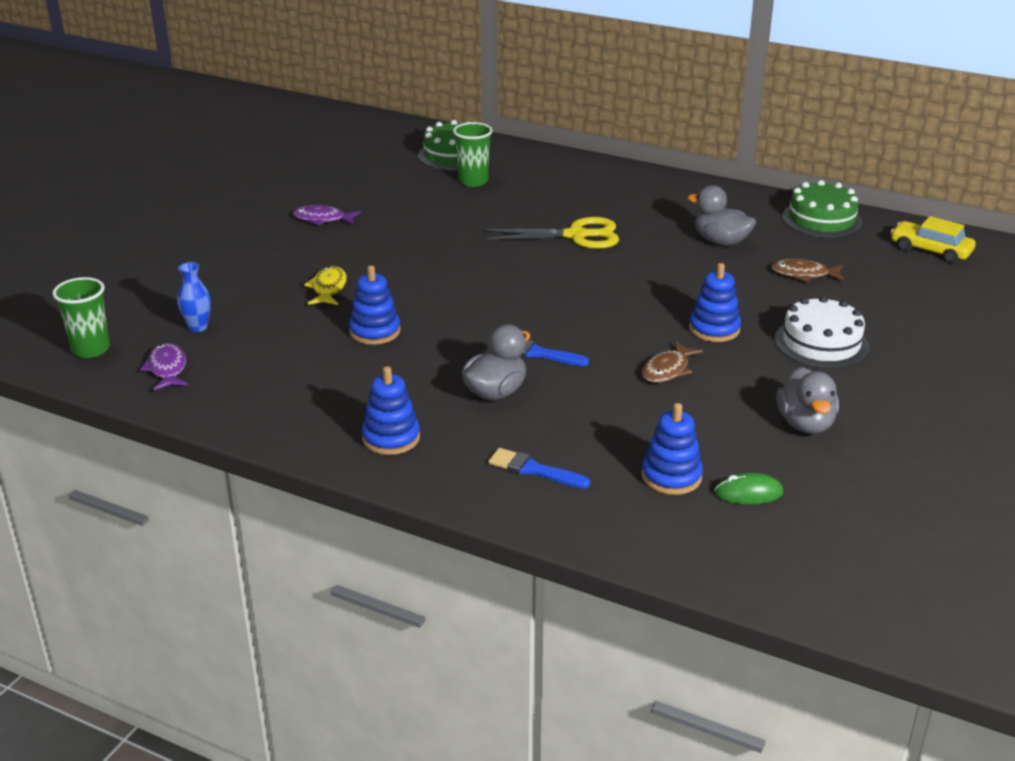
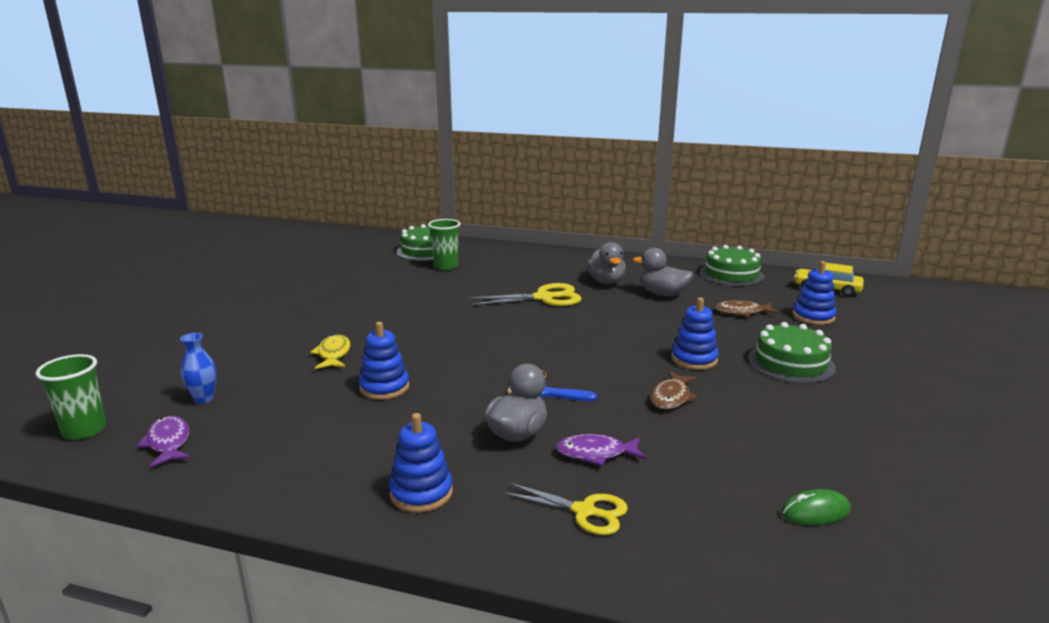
camera: 10 degrees left, 10 degrees down
(322, 219) = (322, 301): purple fish -> purple fish (596, 453)
(533, 469) = (584, 511): blue brush -> yellow scissors
(671, 476) = (729, 503): blue stacking toy -> blue stacking toy (813, 317)
(805, 424) = (824, 434): grey duck -> grey duck (606, 282)
(821, 343) = (790, 363): white cake -> green cake

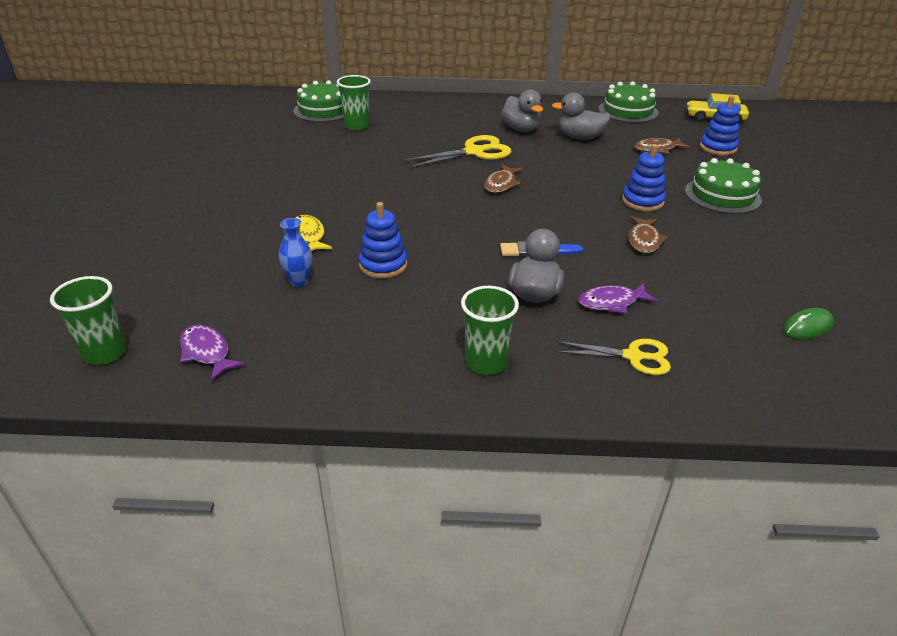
camera: 15 degrees left, 15 degrees up
(204, 399) = (208, 301): blue vase -> blue vase (299, 281)
(421, 493) = (486, 363): blue stacking toy -> green cup
(552, 328) = (501, 184): none -> brown fish

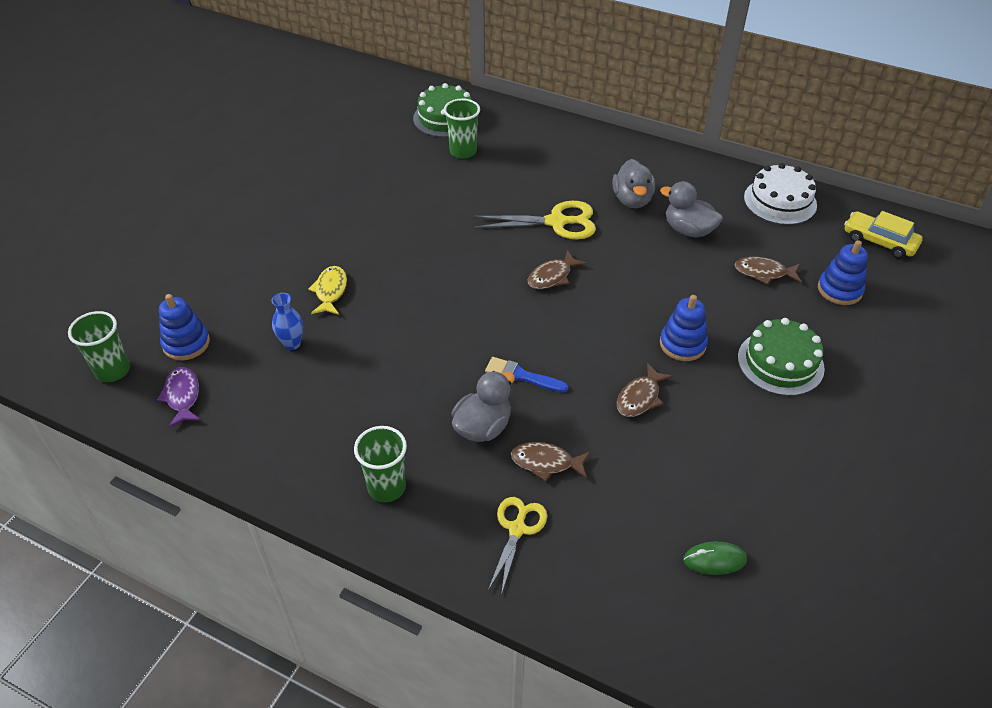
camera: 25 degrees right, 10 degrees up
(383, 265) = (372, 347): blue stacking toy -> blue stacking toy (186, 343)
(612, 303) = (546, 463): purple fish -> brown fish
(628, 111) = (780, 201): green cake -> white cake
(633, 356) = (517, 529): yellow scissors -> yellow scissors turned 105 degrees counterclockwise

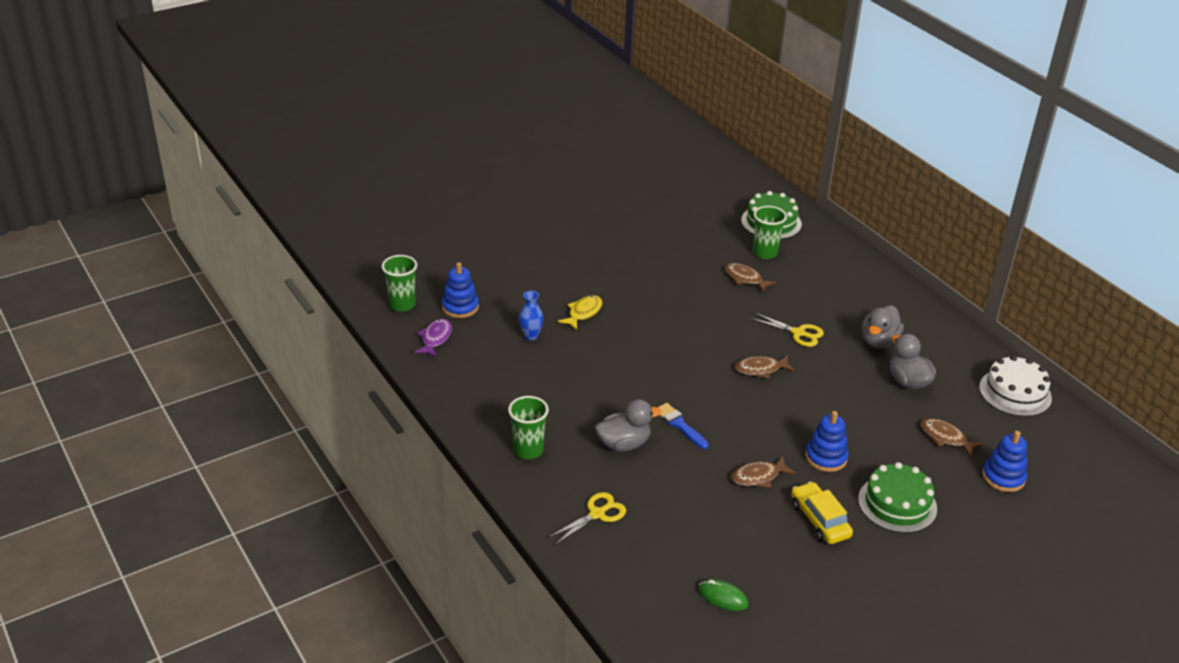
camera: 30 degrees right, 10 degrees down
(546, 463) = (651, 485): brown fish -> brown fish (745, 279)
(556, 222) = (798, 333): yellow scissors -> yellow scissors, size x0.66
(879, 241) = (1080, 458): yellow car -> yellow car (820, 520)

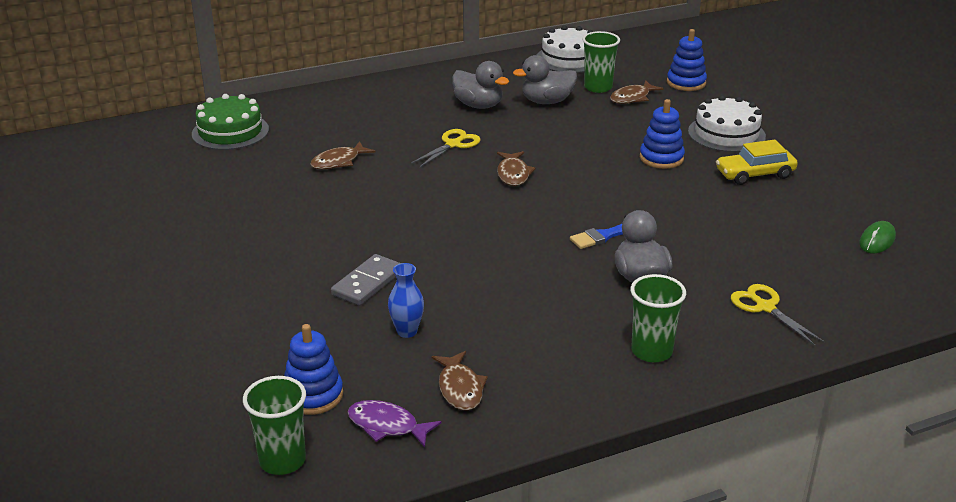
camera: 80 degrees left, 5 degrees down
(583, 313) = (367, 283): yellow fish -> grey domino
(758, 477) = (693, 198): brown fish -> brown fish (460, 388)
(765, 253) = (292, 143): green cup -> green cup (598, 87)
(897, 504) = (726, 134): green cake -> white cake

